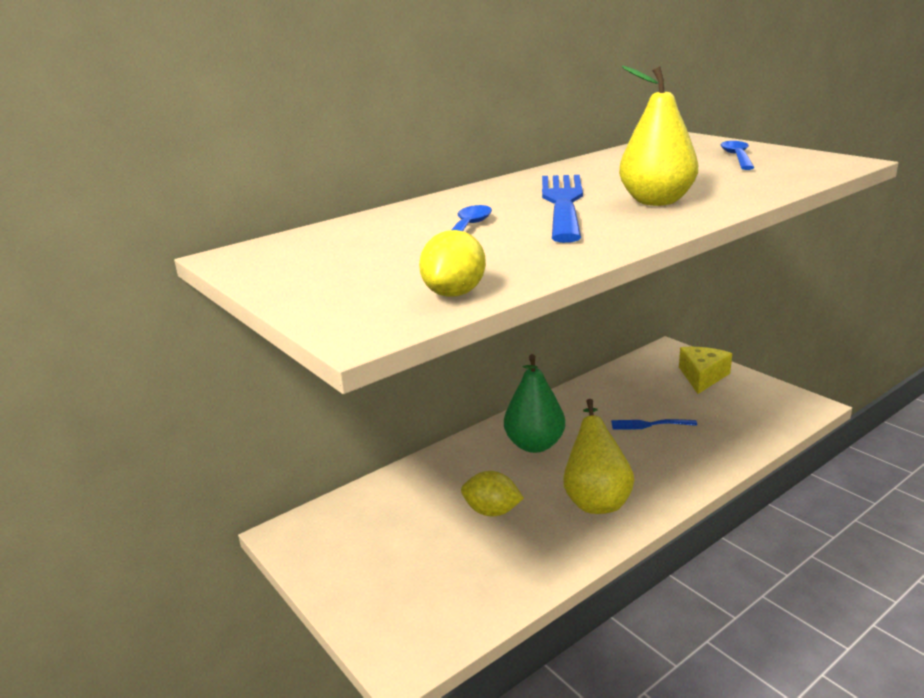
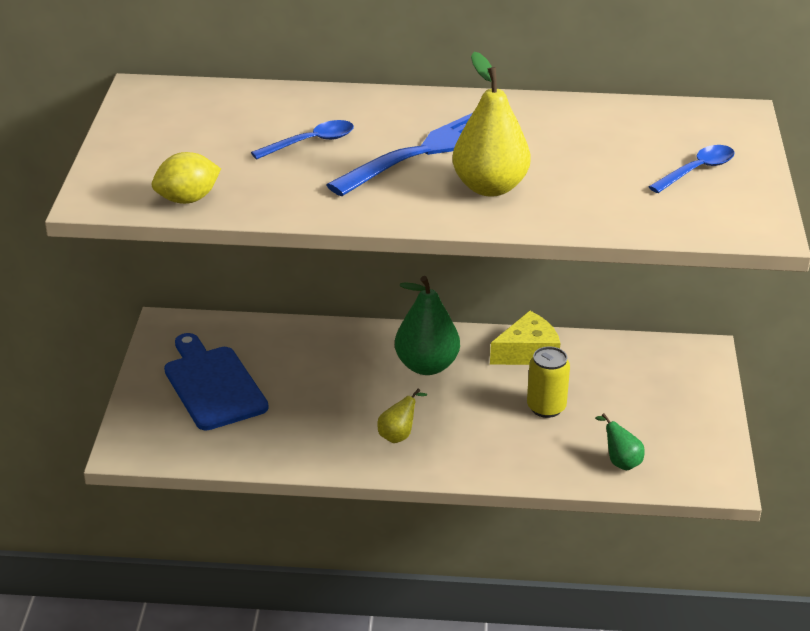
camera: 40 degrees right, 10 degrees up
(397, 555) = (212, 385): none -> blue cutting board
(492, 511) = (314, 396): yellow lemon -> none
(596, 499) = (398, 435): yellow pear -> yellow pear, size x0.51
(649, 425) = (546, 407): blue fork -> yellow can
(702, 376) = (680, 396): yellow cheese -> yellow cheese (528, 352)
(744, 428) = (620, 462): none -> green pear

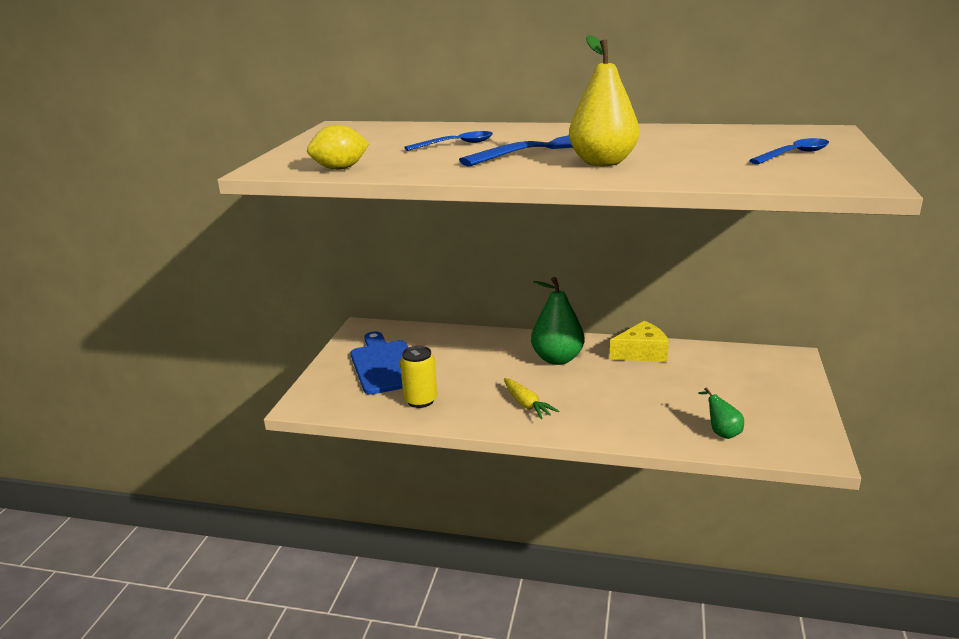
camera: 10 degrees right, 10 degrees down
(398, 435) = (526, 404): yellow pear -> yellow carrot
(546, 407) = (655, 390): yellow can -> yellow can (420, 400)

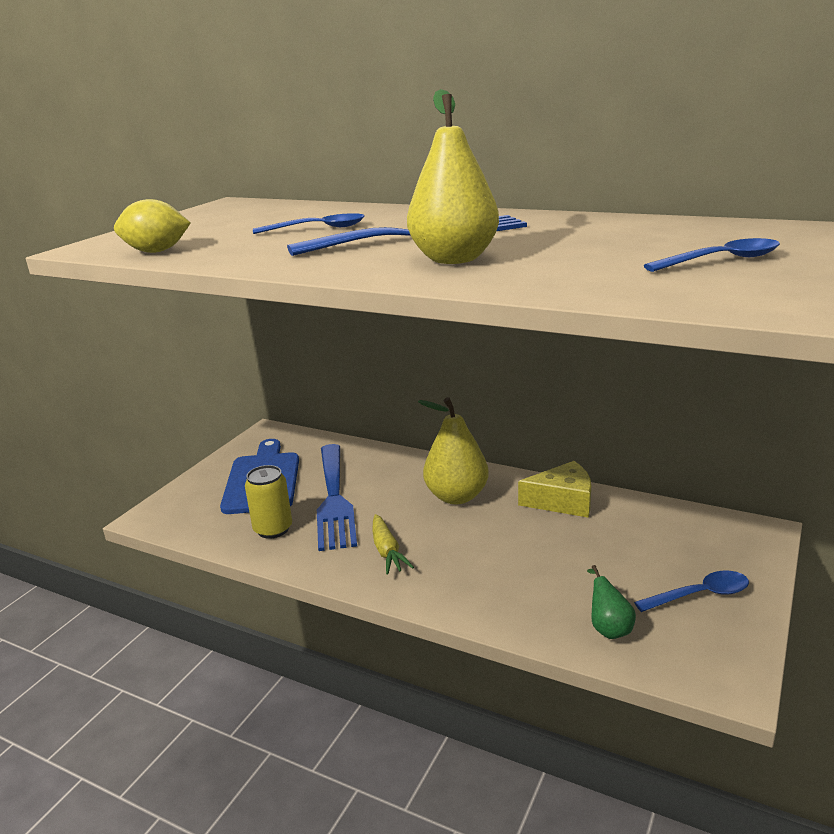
camera: 15 degrees right, 0 degrees up
(458, 372) = (334, 499): none -> blue fork
(557, 359) = (456, 496): green pear -> yellow pear
(772, 403) = (699, 595): none -> blue spoon

